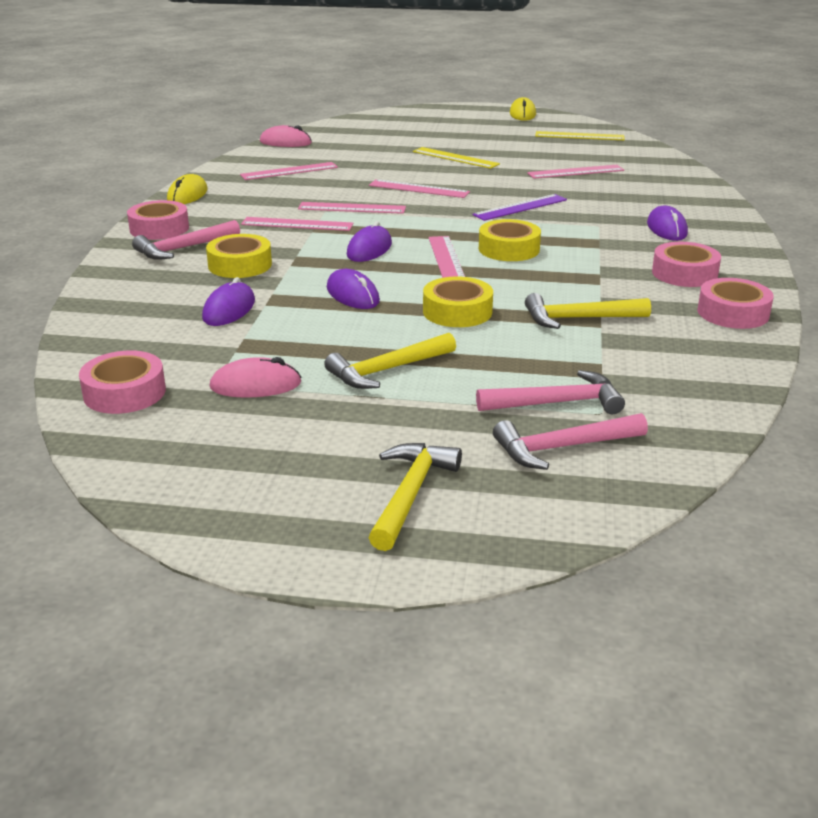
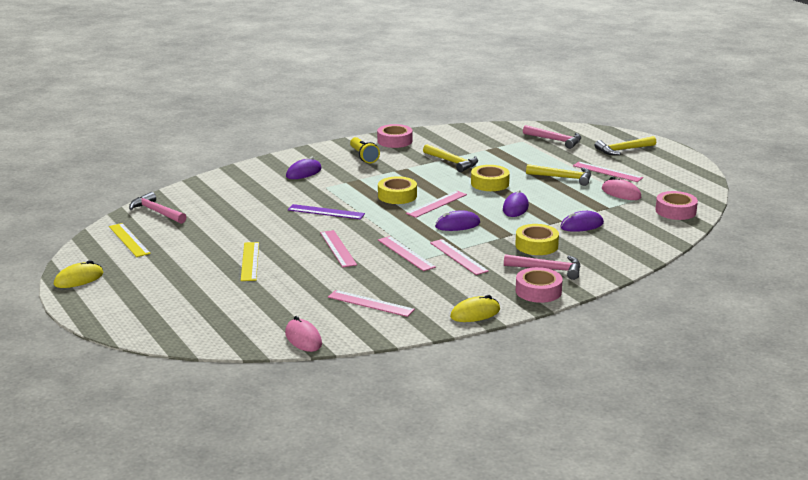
camera: 130 degrees left, 5 degrees down
(557, 403) = (529, 148): pink hammer -> pink hammer (156, 212)
(575, 172) = (228, 217): pink ruler -> pink ruler (607, 172)
(684, 273) = (363, 157): pink tape -> yellow flashlight

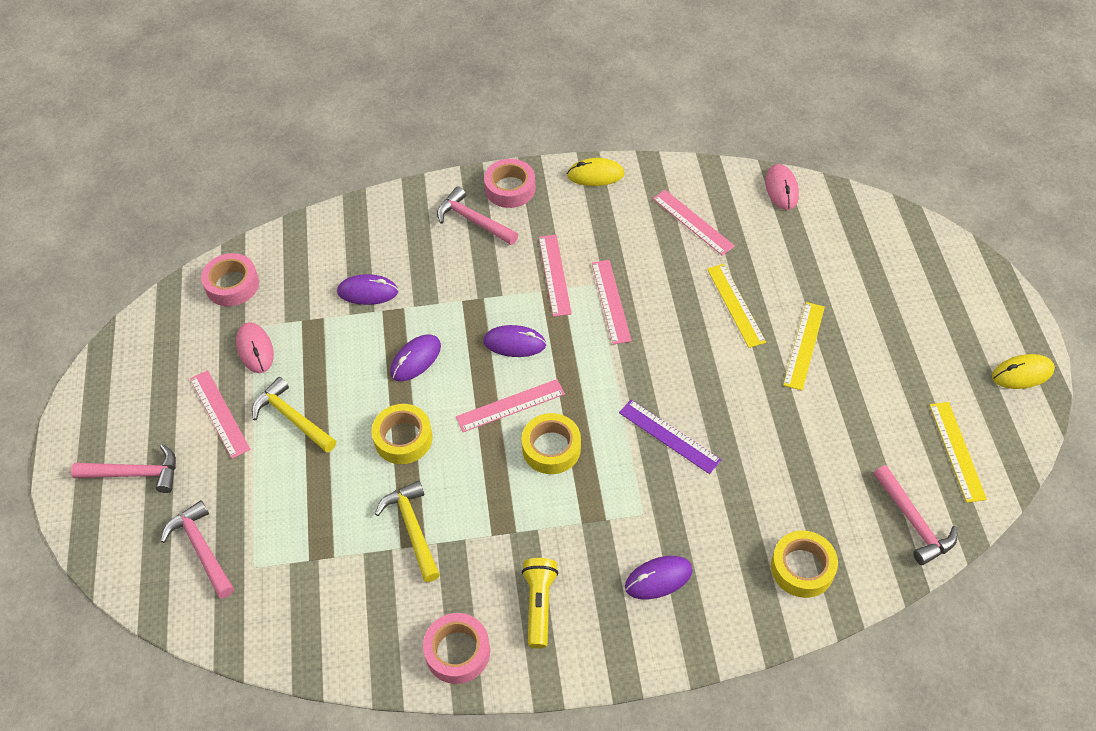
camera: 155 degrees left, 30 degrees up
(310, 269) = (735, 305): none -> yellow ruler
(338, 248) = (687, 338): pink ruler -> none
(536, 245) = (452, 268): yellow tape -> yellow tape (802, 568)
(623, 150) = (135, 474): yellow hammer -> pink hammer

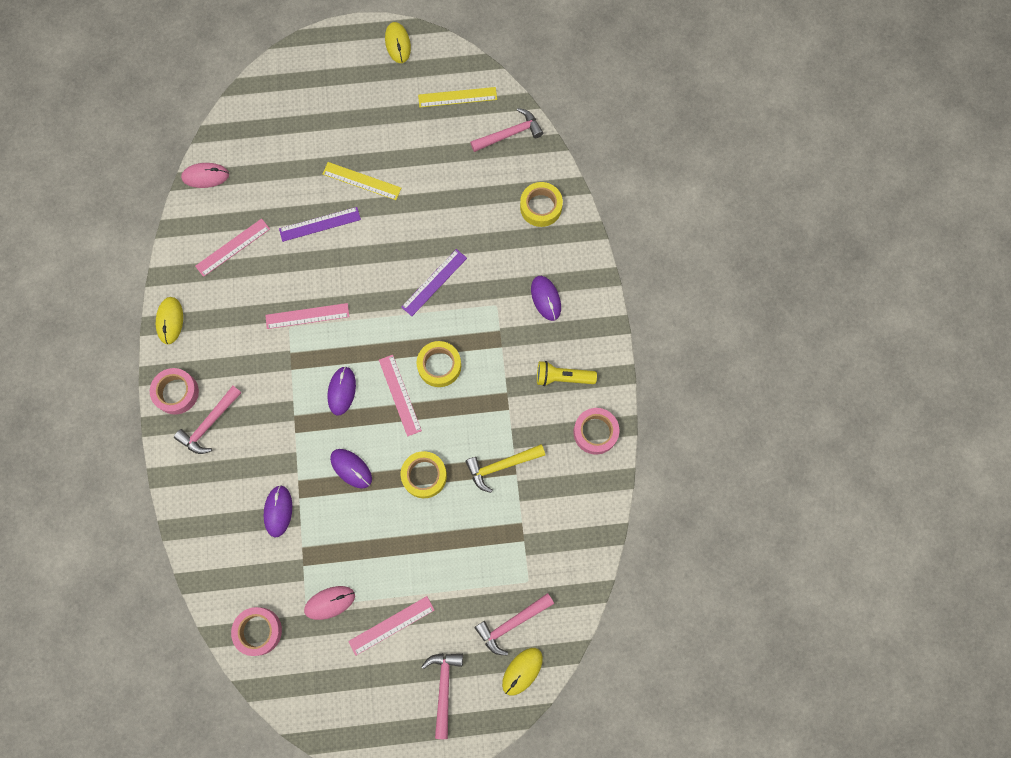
camera: 90 degrees left, 20 degrees up
(139, 563) = (522, 671): none -> yellow mouse
(292, 418) = (400, 564): yellow hammer -> none
(554, 275) = (276, 358): pink ruler -> none
(735, 305) = (320, 224): yellow ruler -> purple ruler

